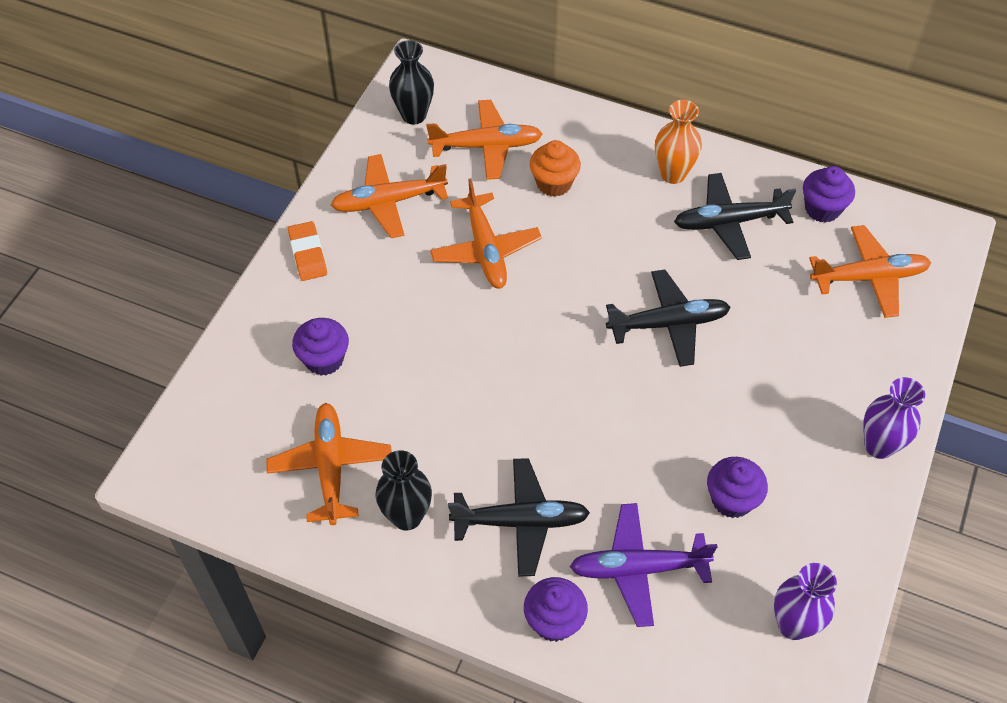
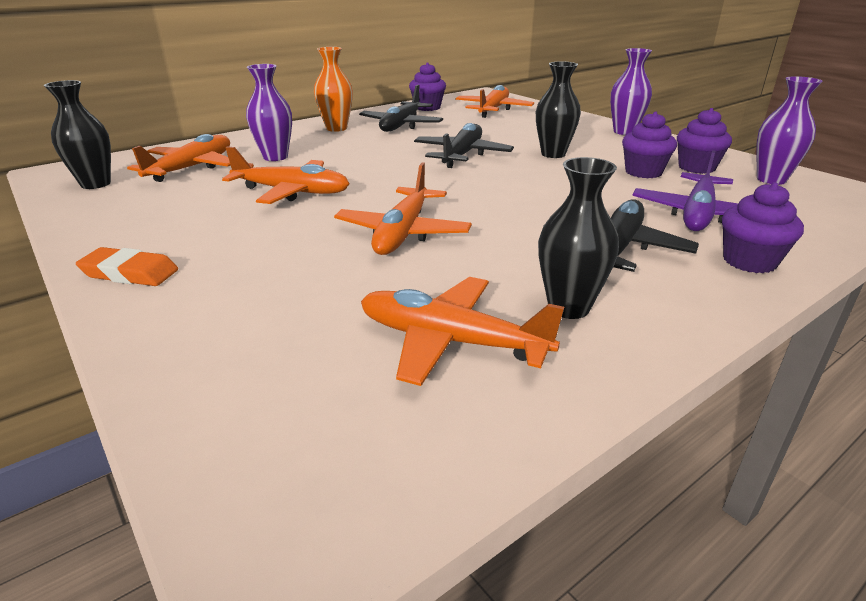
camera: 60 degrees left, 25 degrees down
(324, 359) = (287, 302): purple cupcake -> purple cupcake (696, 167)
(388, 202) = (159, 216): orange plane -> orange plane (403, 233)
(554, 183) = (275, 157): orange cupcake -> purple vase
(733, 401) = (553, 154): none -> black vase

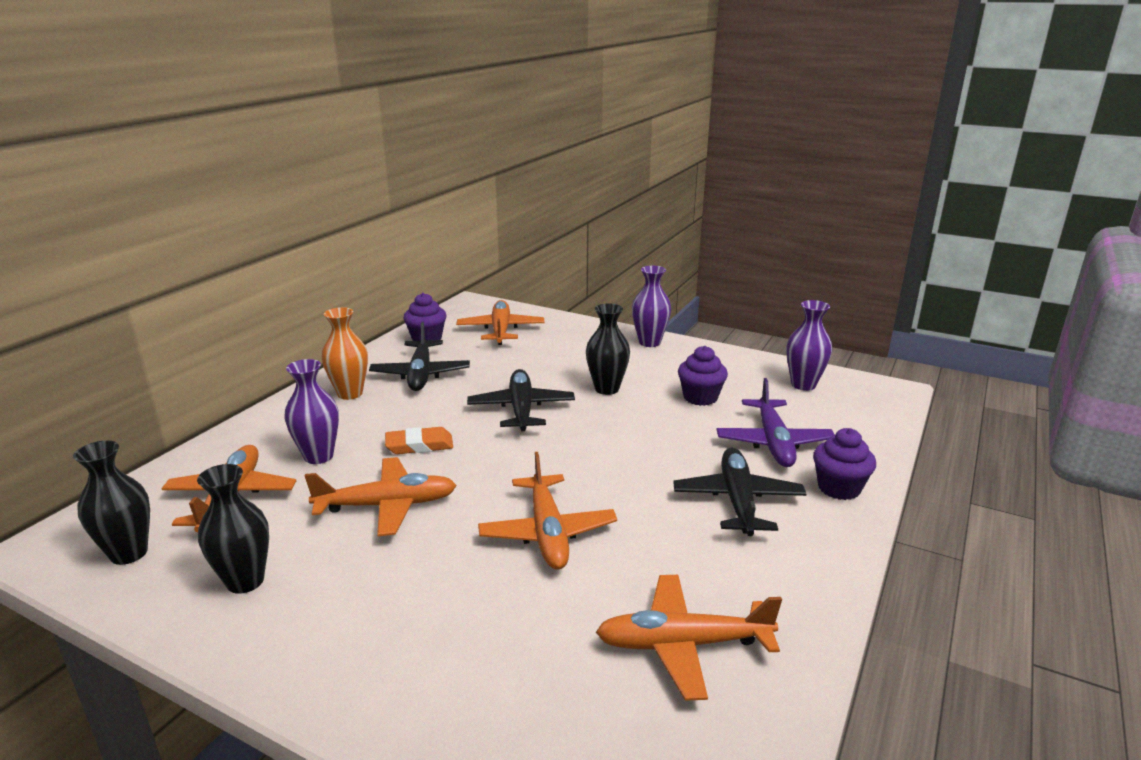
camera: 25 degrees left, 5 degrees down
(130, 273) = (316, 667): orange eraser -> orange eraser (419, 445)
(568, 307) = (744, 578): black vase -> black vase (245, 581)
(696, 167) = (739, 381): purple cupcake -> none

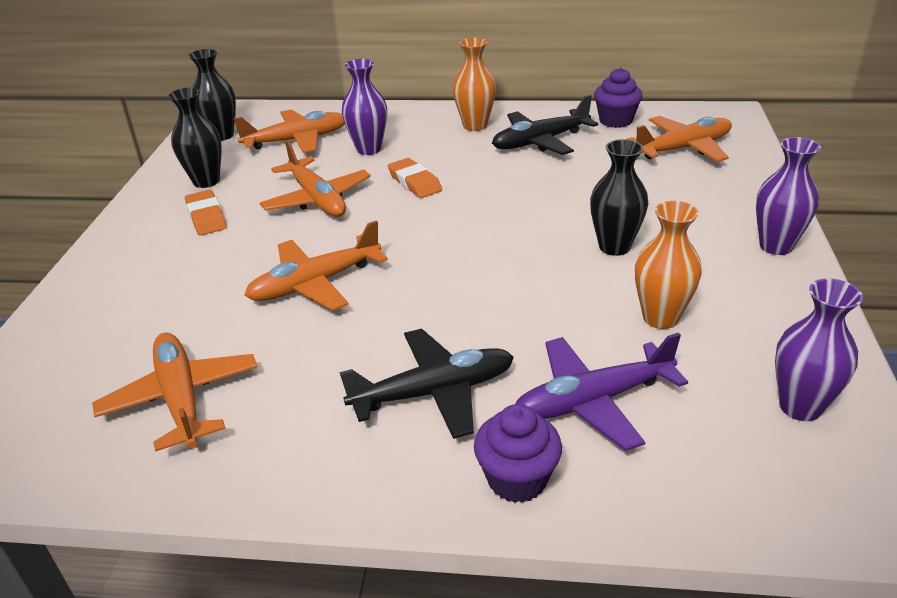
camera: 70 degrees right, 10 degrees up
(339, 591) = (206, 217): none -> orange eraser
(521, 409) = (520, 210): black plane -> none
(700, 397) = (660, 318): purple cupcake -> orange vase

